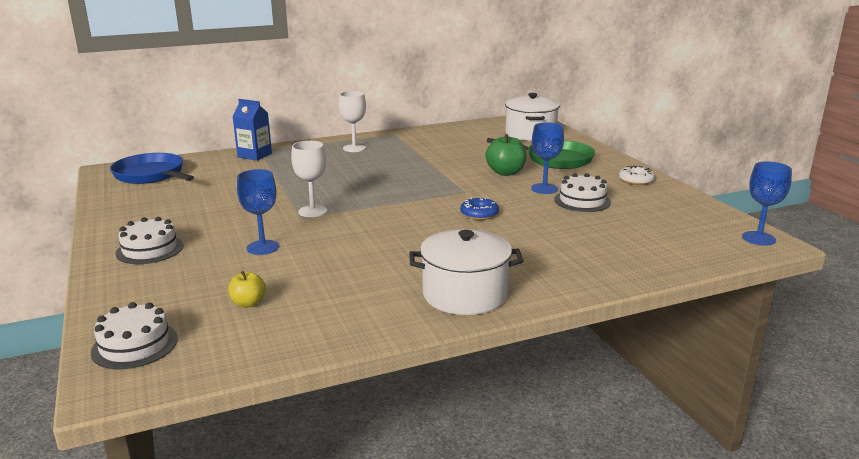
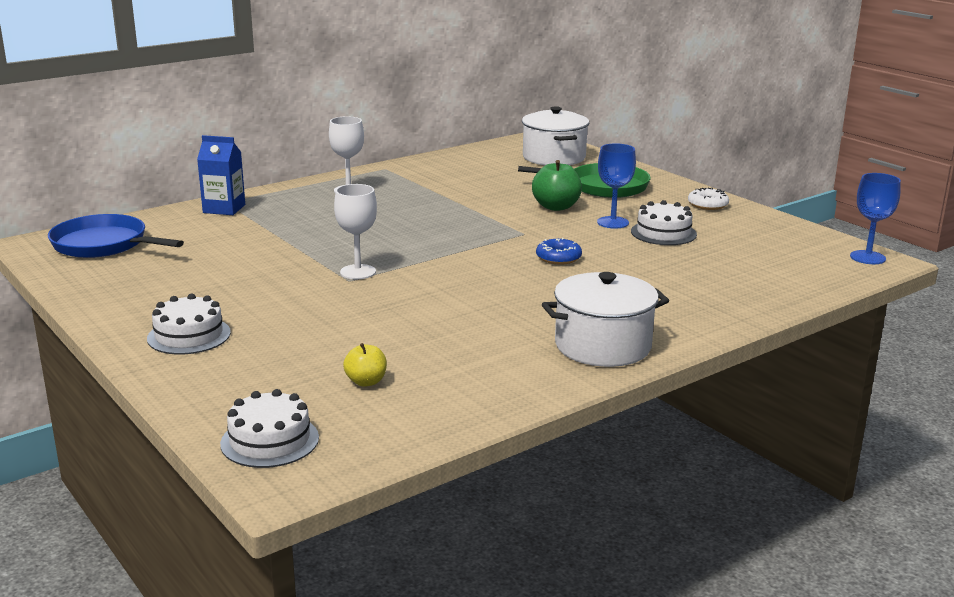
camera: 15 degrees left, 0 degrees up
(263, 247) = (331, 319): blue goblet -> none

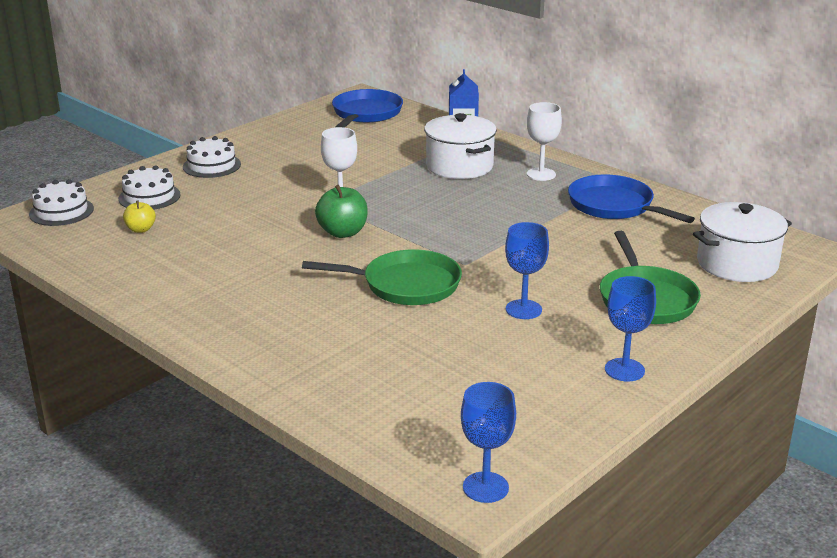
camera: 80 degrees right, 5 degrees up
(434, 175) = (614, 206): none -> blue pan
(556, 207) = (556, 275): green apple -> green apple (343, 232)
(558, 258) = (406, 285): blue donut -> green pan
(603, 346) = (206, 316): white pot -> white pot (459, 166)
(663, 233) = (505, 341): white cake -> white cake (149, 197)
(707, 205) = (624, 370): white donut -> blue goblet

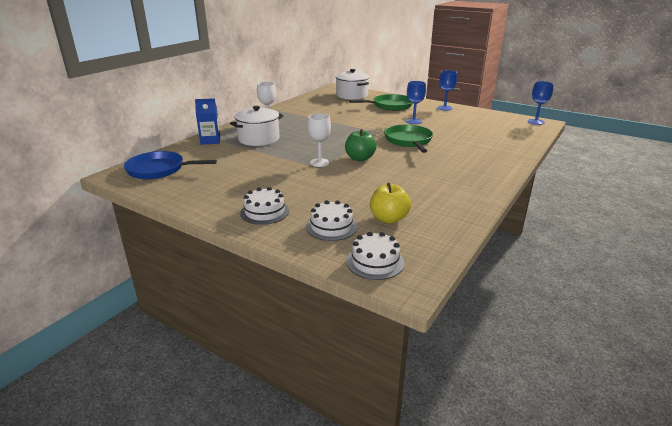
camera: 100 degrees left, 0 degrees up
(141, 229) = (388, 219): yellow apple -> yellow apple, size x1.65
(614, 206) = (304, 110): blue pan -> none

